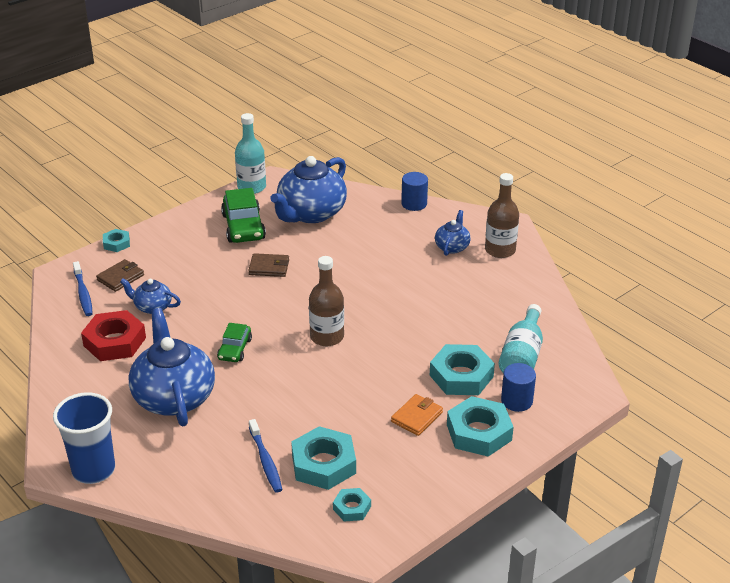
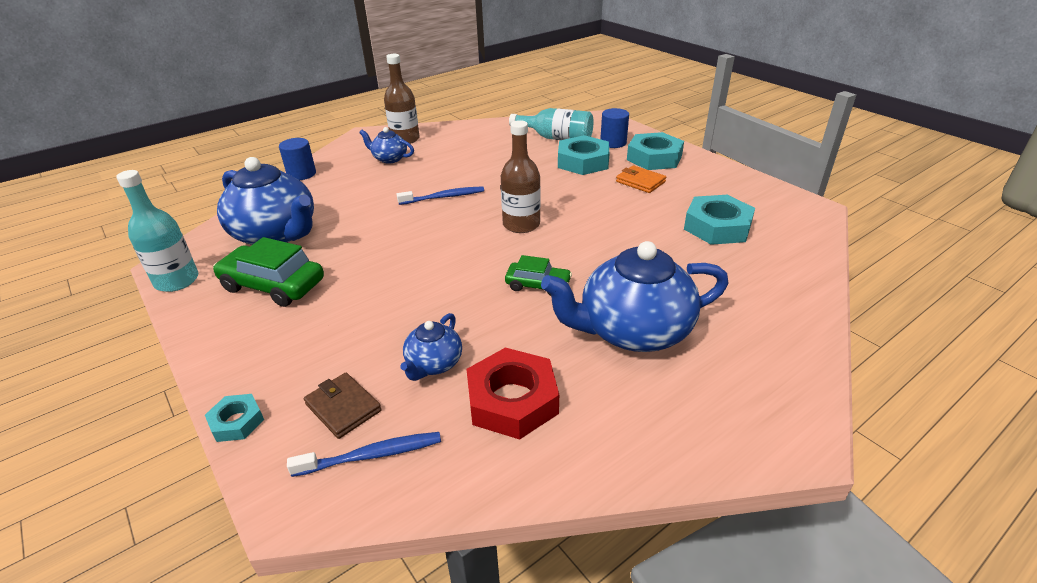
camera: 85 degrees left, 0 degrees up
(93, 470) = (793, 398): blue cup -> none
(243, 227) = (273, 285): green car -> green car turned 150 degrees counterclockwise
(265, 461) = (725, 260): blue toothbrush -> blue toothbrush (443, 197)
(269, 267) = (377, 263): brown wallet -> none
(352, 508) = (769, 213): turquoise nut -> none

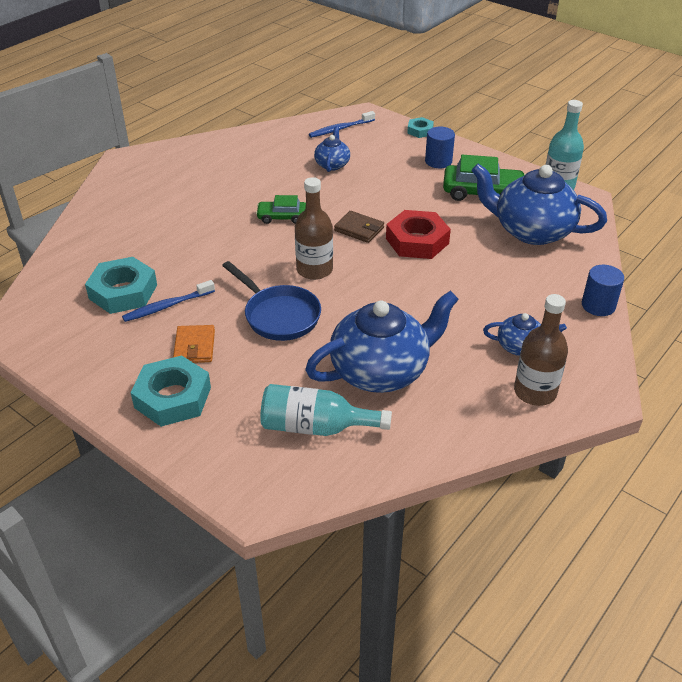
camera: 165 degrees right, 5 degrees up
(343, 407) = (369, 142): brown wallet -> brown wallet (359, 229)
(443, 197) = (410, 293): blue toothbrush -> blue toothbrush (167, 306)
(512, 400) = (278, 155): red nut -> red nut (417, 241)
(566, 194) = (278, 315): none -> blue pan
(583, 162) = (268, 375): turquoise nut -> none
(613, 143) = (230, 427): blue cylinder -> blue cylinder (438, 161)
(633, 331) = (209, 196): blue teapot -> blue teapot (381, 371)
(640, 182) = (194, 347): orange wallet -> orange wallet turned 60 degrees clockwise

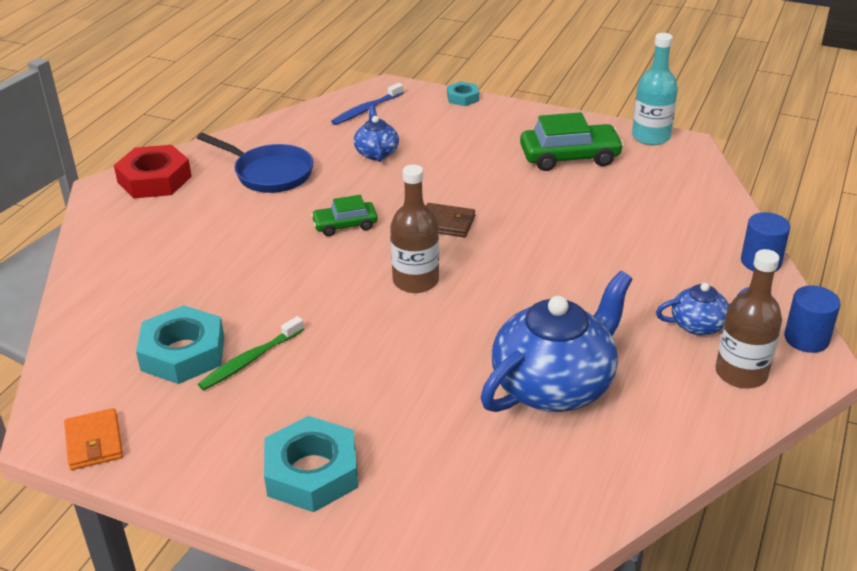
camera: 15 degrees left, 5 degrees down
(167, 306) = (250, 360): blue toothbrush -> green toothbrush
(194, 347) = (310, 403): orange wallet -> orange wallet (94, 442)
(278, 315) = (398, 344): blue pan -> blue pan (269, 173)
(316, 427) = (509, 469): turquoise bottle -> none
(417, 241) = (522, 225): red nut -> red nut (154, 179)
(438, 161) = (501, 130): blue cylinder -> blue cylinder (806, 339)
(531, 231) = (646, 191): blue teapot -> none

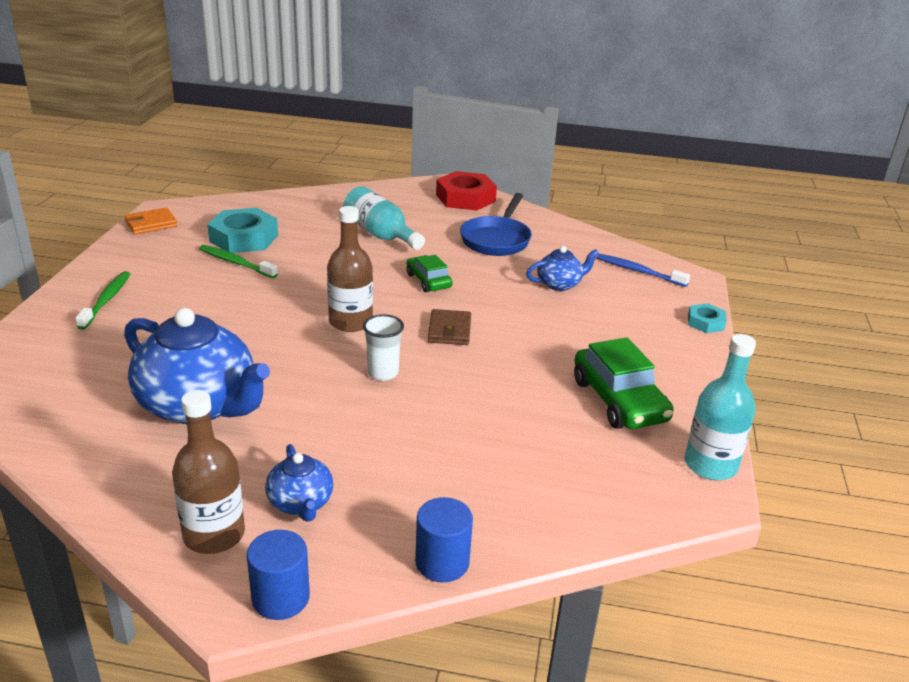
camera: 75 degrees right, 5 degrees down
(223, 246) = (380, 235): none -> turquoise bottle
(312, 472) = (106, 300): turquoise nut -> green toothbrush
(513, 268) = (383, 373): none -> white cup

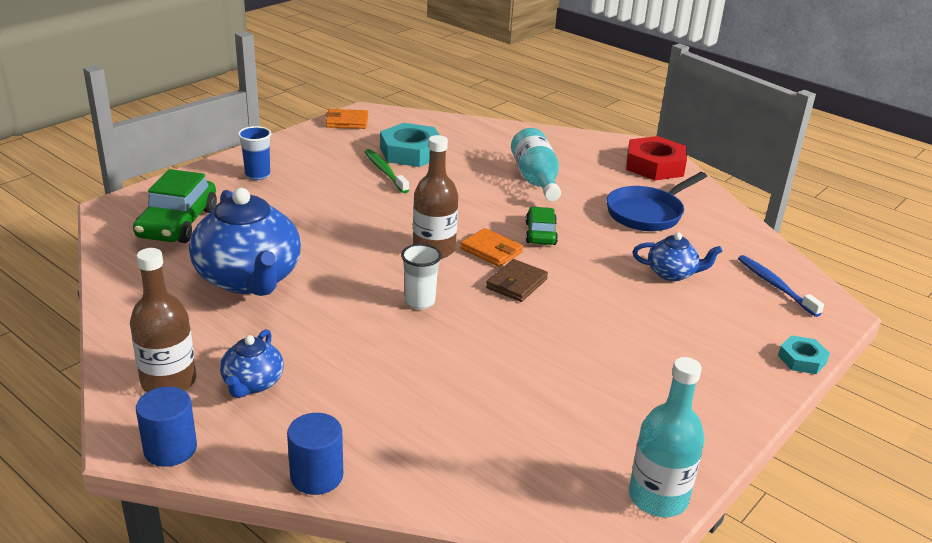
camera: 30 degrees right, 0 degrees up
(106, 300) = (257, 175): green toothbrush -> blue cup
(401, 308) = (491, 251): none -> orange wallet
(619, 400) = (622, 402): green car -> green car (178, 223)

